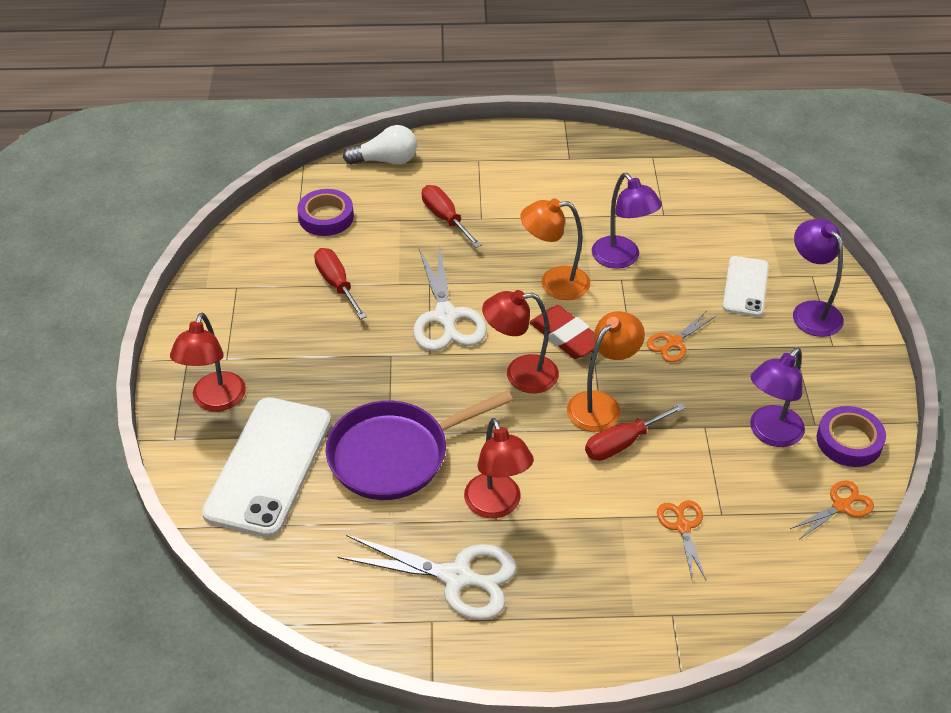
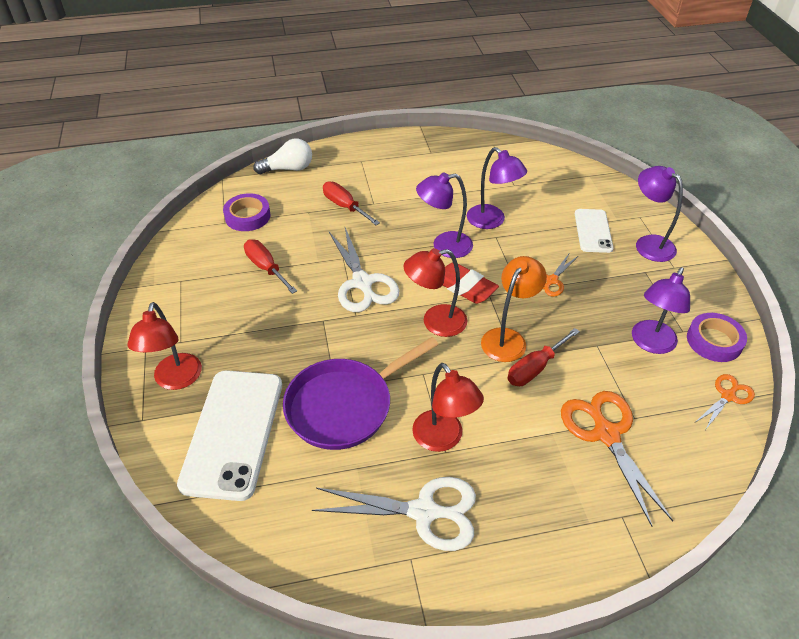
camera: 10 degrees left, 0 degrees up
(554, 283) = (444, 246): orange lamp -> purple lamp
(682, 526) = (606, 433): orange scissors -> orange scissors, size x1.82

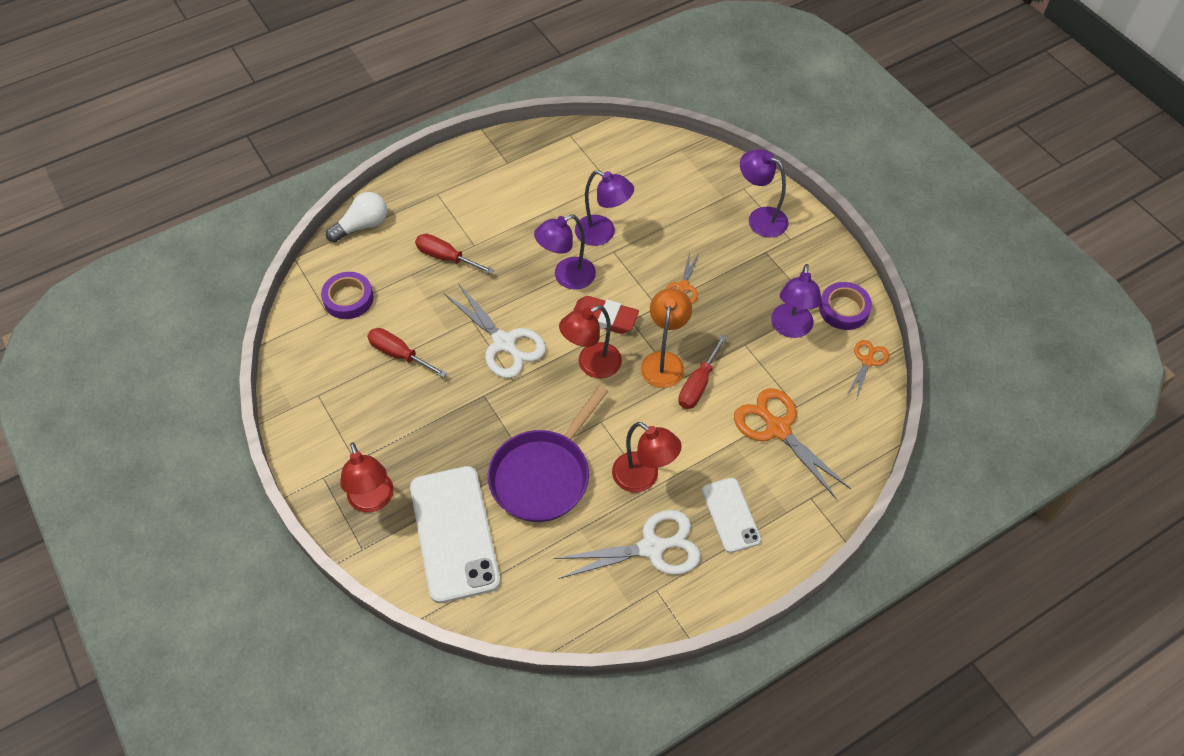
camera: 20 degrees left, 10 degrees up
(593, 231) = (704, 218): white phone -> white phone (730, 515)

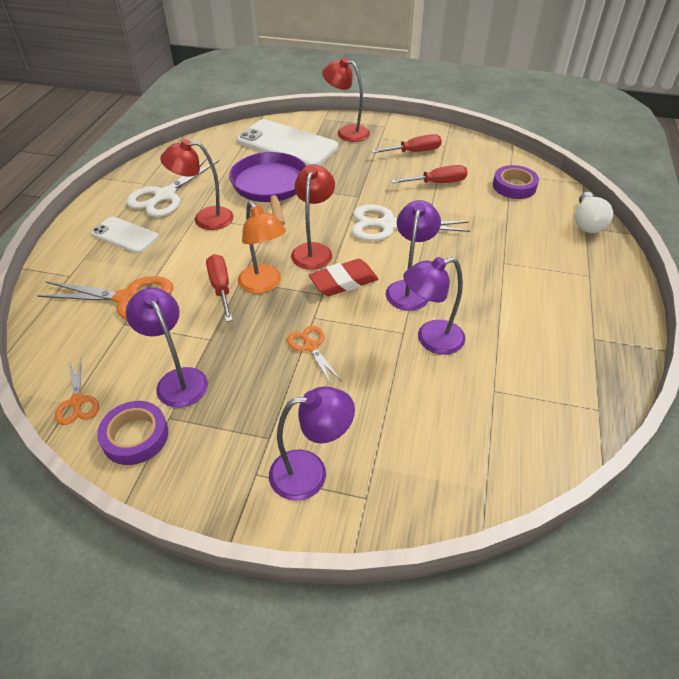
camera: 135 degrees right, 10 degrees down
(446, 257) = (506, 243): red screwdriver -> red screwdriver (414, 152)

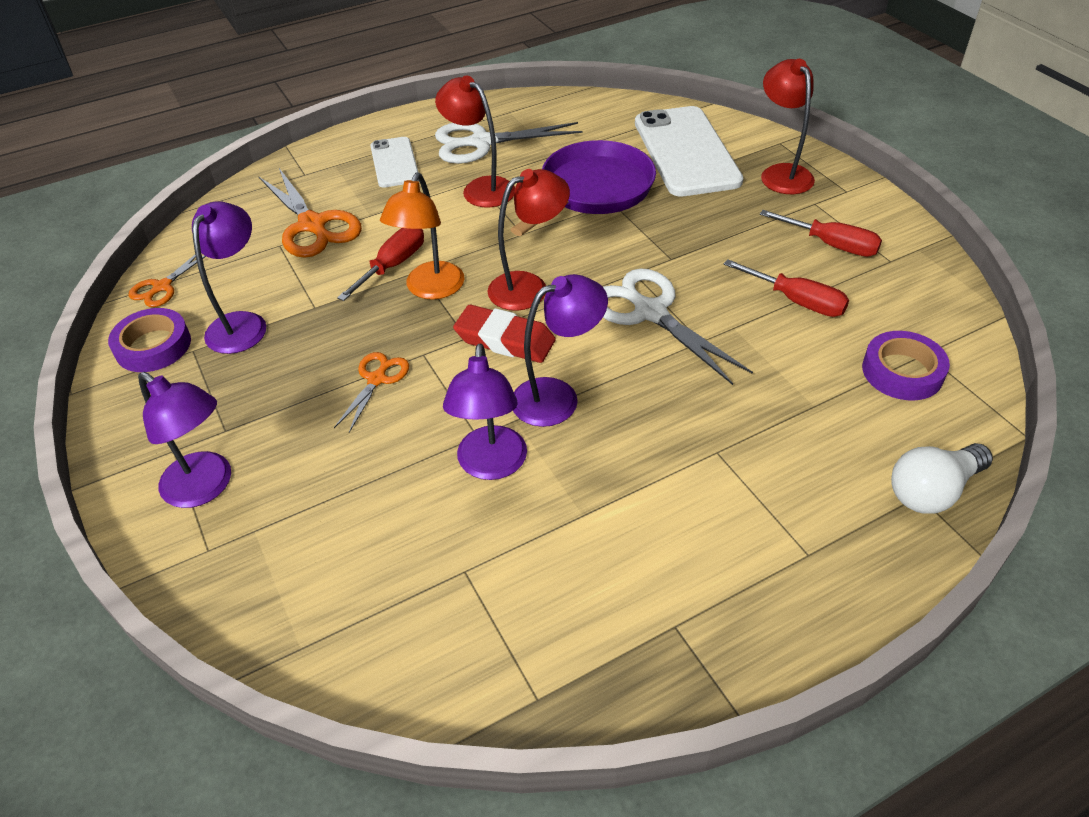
camera: 50 degrees right, 0 degrees up
(431, 339) = (491, 465): purple lamp -> purple lamp turned 120 degrees counterclockwise

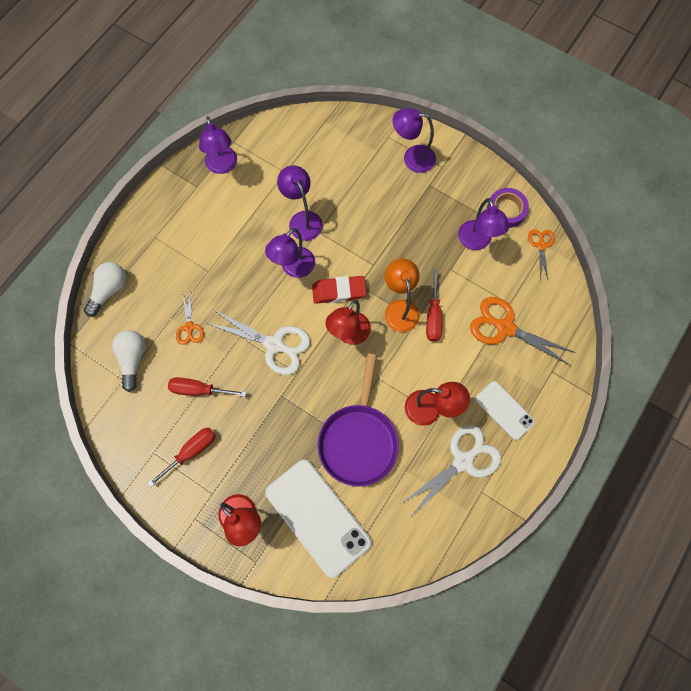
camera: 150 degrees right, 25 degrees up
(377, 379) = (384, 240): orange scissors -> orange scissors (189, 327)
(594, 646) = (222, 166): none -> purple lamp
(831, 245) = (191, 452): red screwdriver -> red screwdriver turned 135 degrees clockwise
(902, 371) = (133, 360): purple tape -> white light bulb

